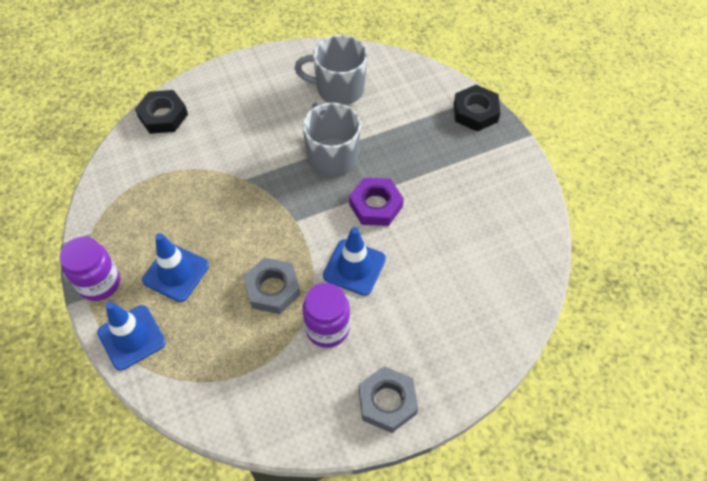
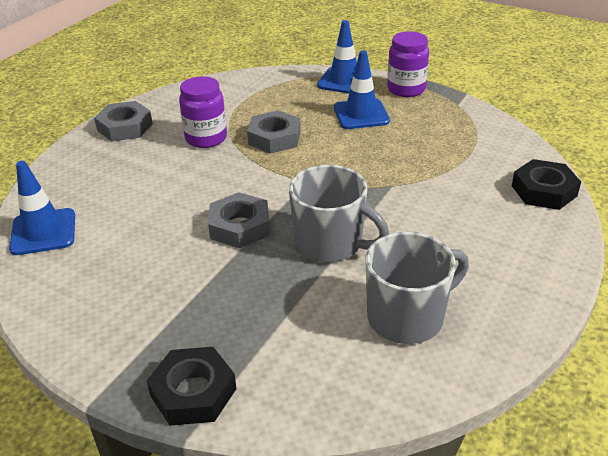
camera: 145 degrees right, 20 degrees down
(354, 267) = (218, 177): blue traffic cone -> blue traffic cone (43, 232)
(376, 205) = (239, 226): purple nut -> grey nut

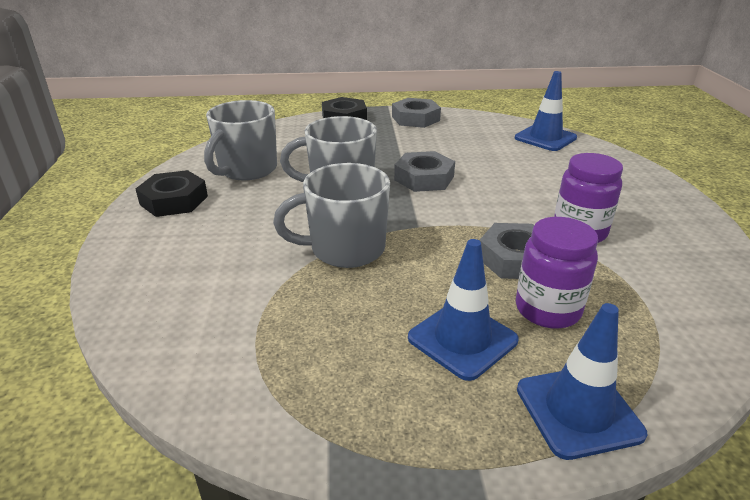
camera: 145 degrees right, 5 degrees down
(125, 127) = (673, 214): grey nut -> grey nut (415, 118)
(378, 182) = (345, 249): none -> grey mug
(406, 89) = (452, 441): purple jar -> purple jar (547, 309)
(544, 191) = (141, 306): black nut -> black nut (174, 200)

